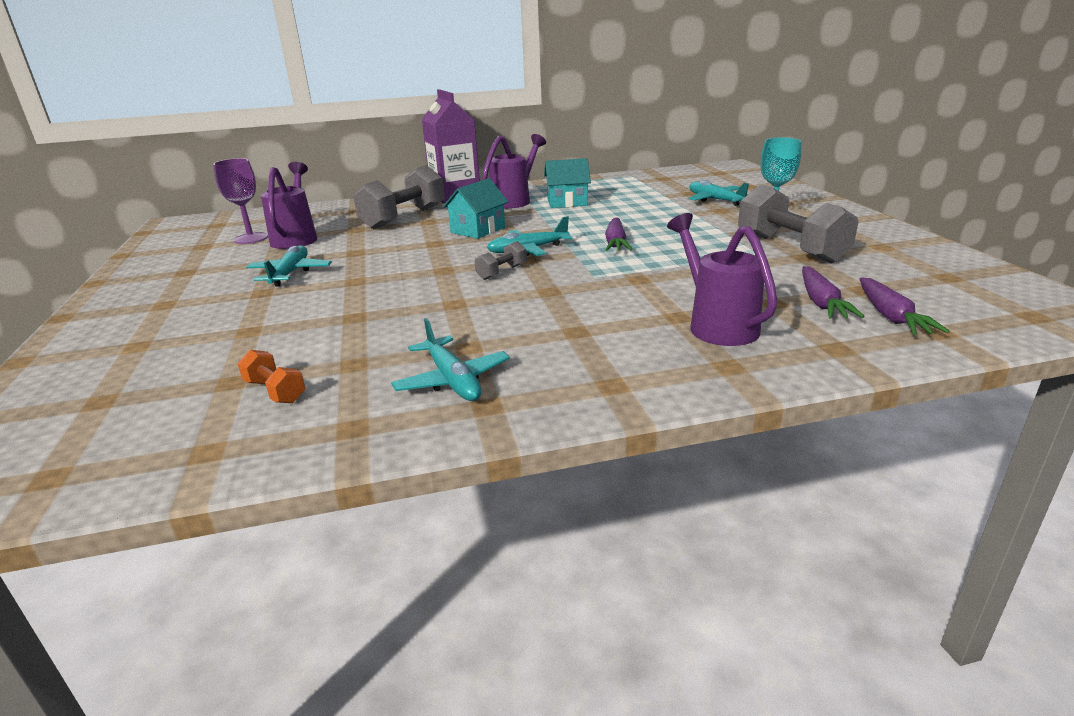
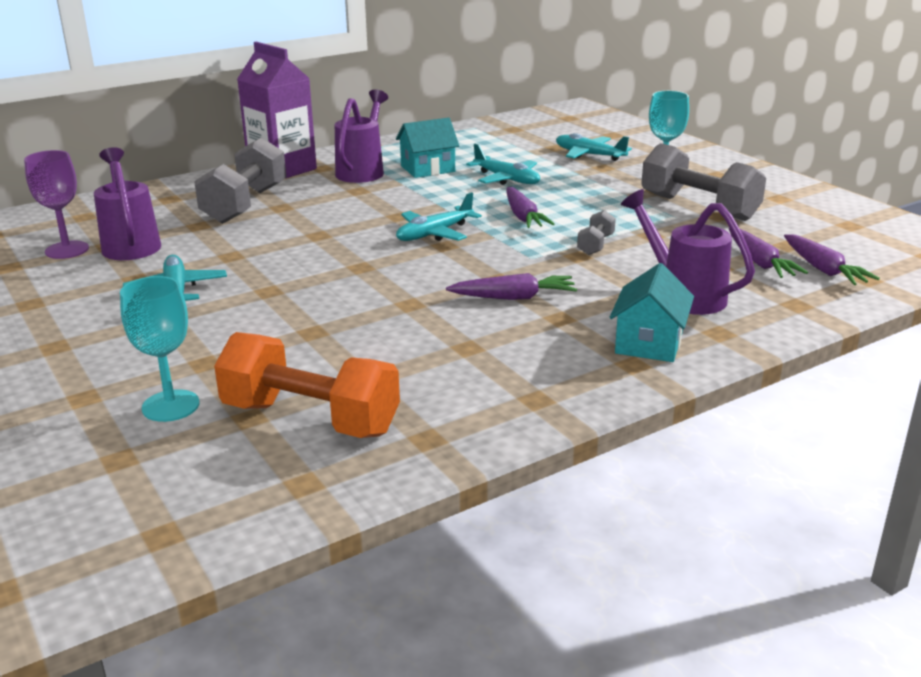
camera: 20 degrees left, 0 degrees up
(185, 362) = (170, 406): none -> turquoise goblet
(275, 391) = (310, 419): orange dumbbell -> orange dumbbell, size x2.15
(452, 380) = (482, 381): turquoise plane -> turquoise plane (506, 179)
(478, 230) = (354, 213): turquoise house -> turquoise house (649, 343)
(502, 272) = (429, 263): grey dumbbell -> grey dumbbell (595, 245)
(549, 308) = (513, 297): none -> purple carrot

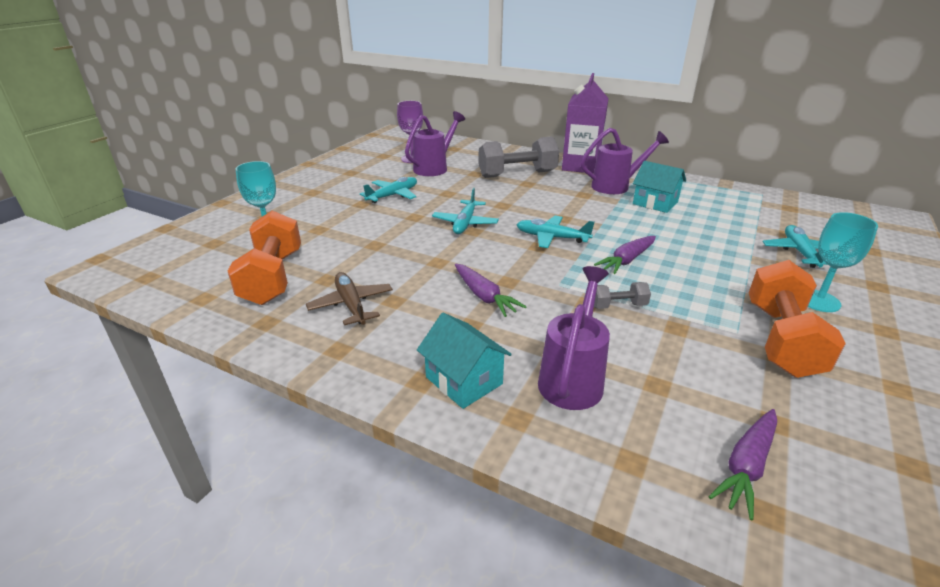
camera: 60 degrees right, 5 degrees up
(449, 374) = (351, 305): none -> brown plane
(506, 179) = (686, 234): turquoise plane -> turquoise plane (465, 223)
(649, 343) = (464, 380): turquoise house -> turquoise house turned 60 degrees clockwise
(699, 207) = (781, 339): grey dumbbell -> orange dumbbell
(759, 262) = (702, 411): purple carrot -> none

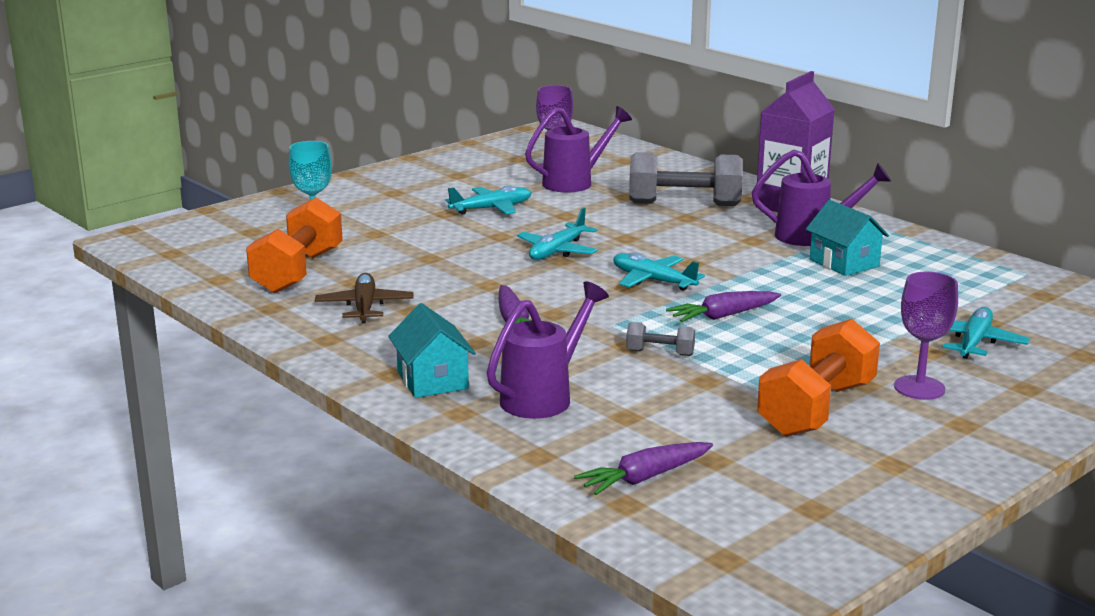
camera: 20 degrees right, 10 degrees down
(818, 301) = (919, 388): turquoise goblet -> purple goblet

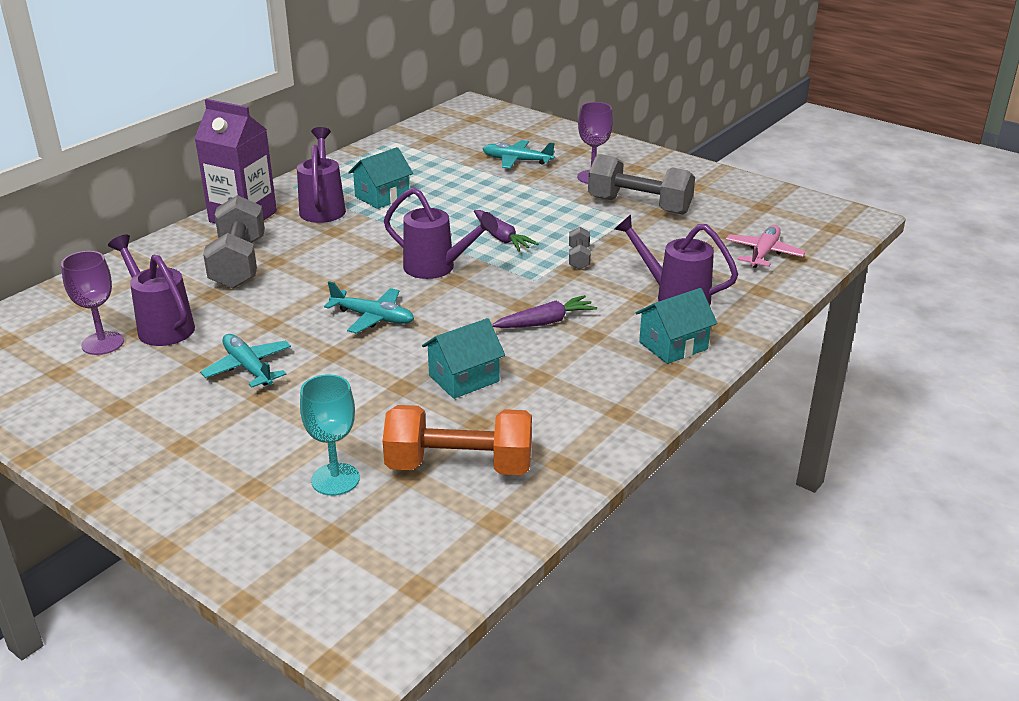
camera: 100 degrees left, 10 degrees up
(364, 307) = (540, 404): brown plane -> none
(428, 280) = (464, 378): none -> turquoise house
(645, 478) = (763, 253): purple carrot -> pink plane
(653, 281) = (437, 268): turquoise plane -> purple watering can
(817, 409) = (639, 206): orange dumbbell -> grey dumbbell

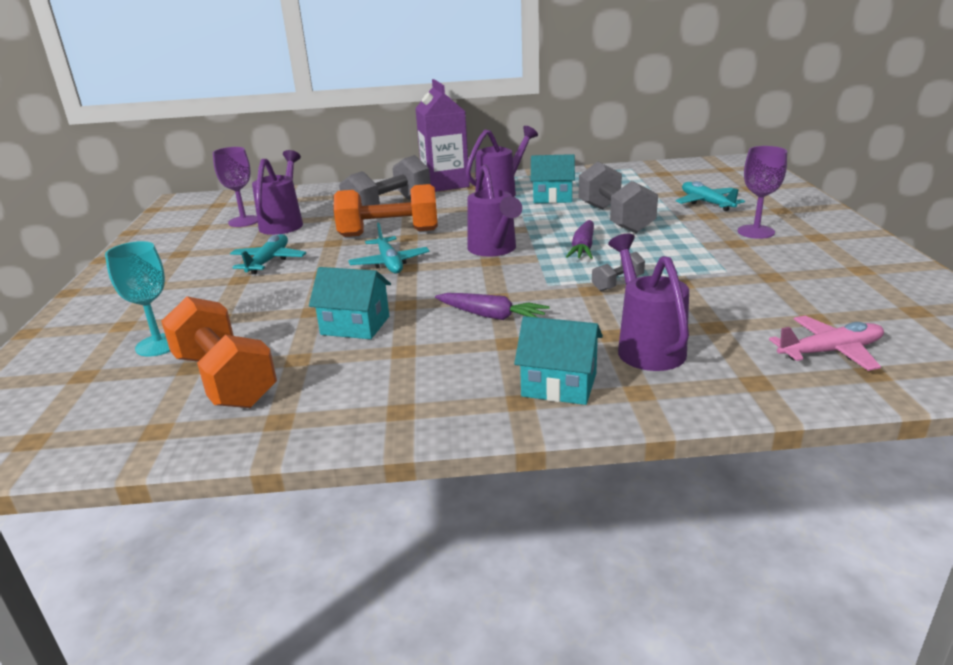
camera: 50 degrees right, 5 degrees down
(306, 290) = (389, 233): none -> orange dumbbell
(639, 206) = (760, 265): grey dumbbell -> grey dumbbell (615, 218)

